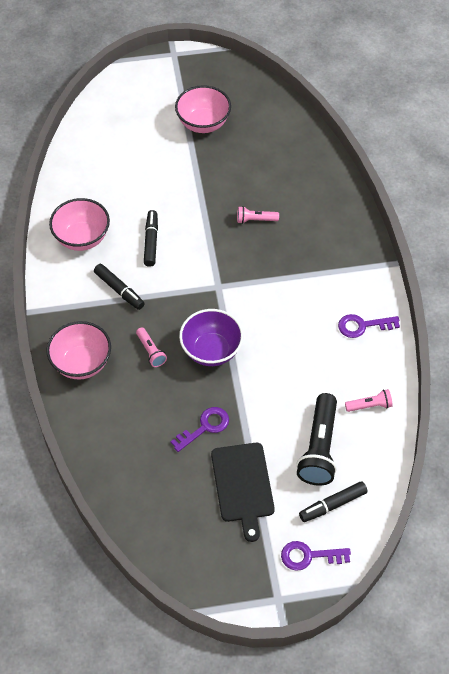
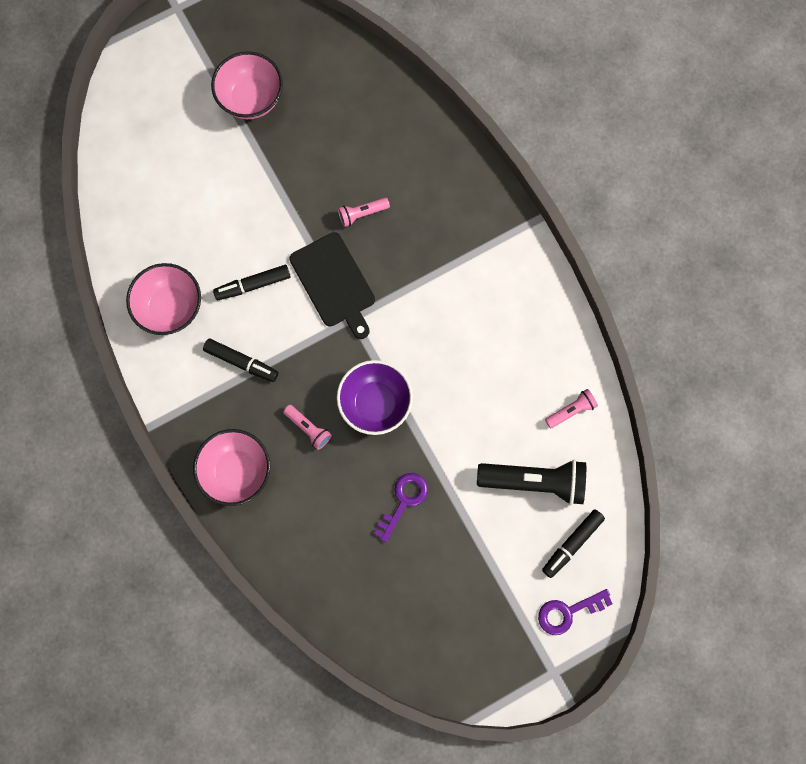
camera: 20 degrees left, 20 degrees up
(151, 241) = (253, 285): black marker -> black marker turned 90 degrees counterclockwise
(242, 485) = (470, 556): black cutting board -> black cutting board (334, 283)
(319, 448) = (534, 482): black flashlight -> black flashlight turned 75 degrees counterclockwise
(362, 326) = (530, 313): purple key -> none

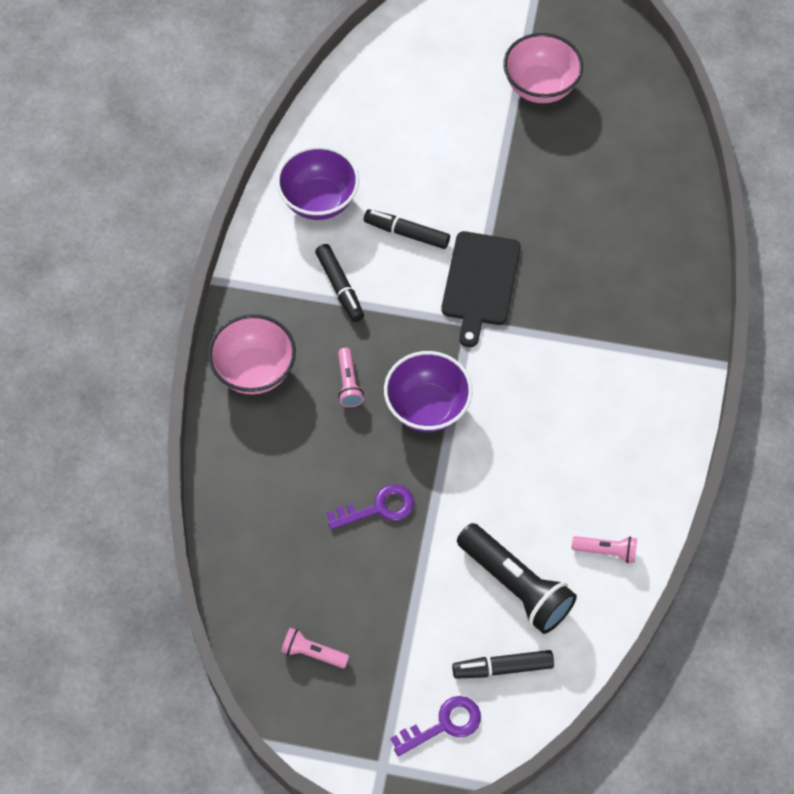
camera: 40 degrees right, 15 degrees down
(170, 308) = (319, 201): pink bowl -> purple bowl
(362, 214) = (557, 245): pink flashlight -> pink flashlight (313, 653)
(567, 612) = (444, 724): purple key -> purple key turned 135 degrees clockwise

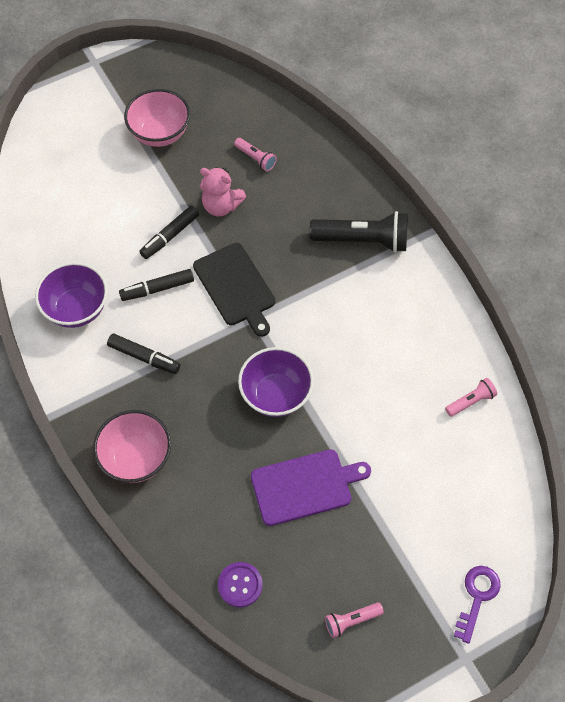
camera: 40 degrees left, 0 degrees up
(246, 546) = (240, 585): none -> purple button
(348, 383) = (209, 418): pink flashlight -> pink flashlight (255, 159)
(379, 508) = (305, 486): purple key -> purple cutting board
(502, 667) = (478, 528): black marker -> black marker (170, 236)
(515, 586) = (437, 468): black flashlight -> black flashlight (363, 241)
(536, 196) = (221, 206): none -> pink teddy bear

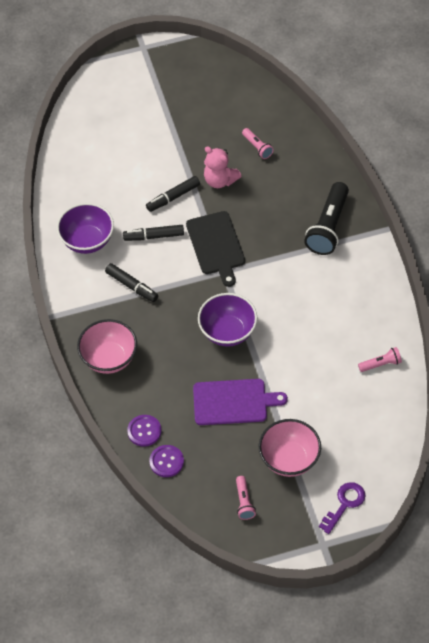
camera: 15 degrees right, 5 degrees down
(160, 133) = (184, 114): pink bowl -> pink bowl (289, 459)
(202, 548) = (144, 431): none -> purple button
(351, 621) = (244, 502): pink flashlight -> pink flashlight turned 90 degrees counterclockwise
(363, 241) = (328, 227): black flashlight -> black flashlight turned 90 degrees clockwise

